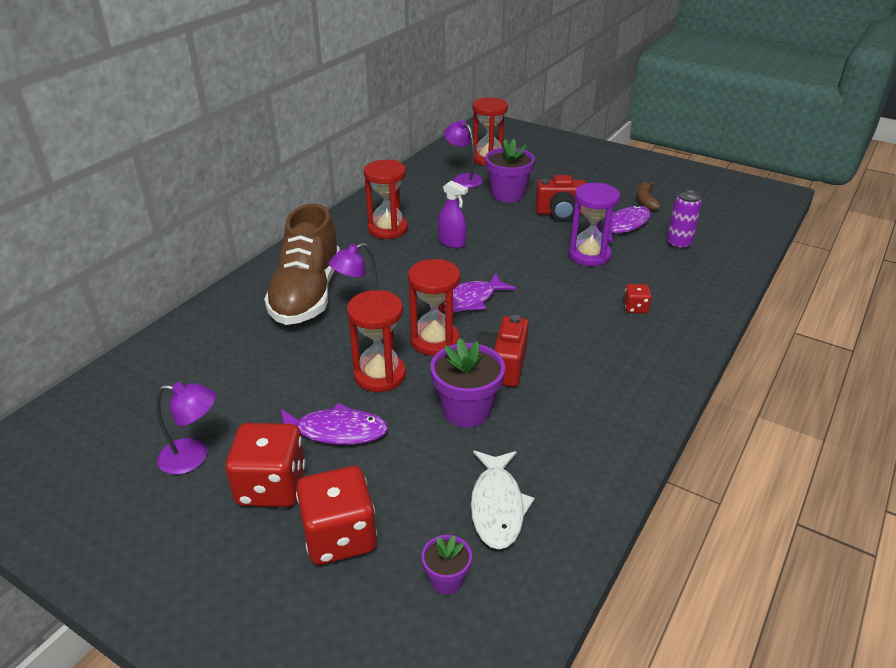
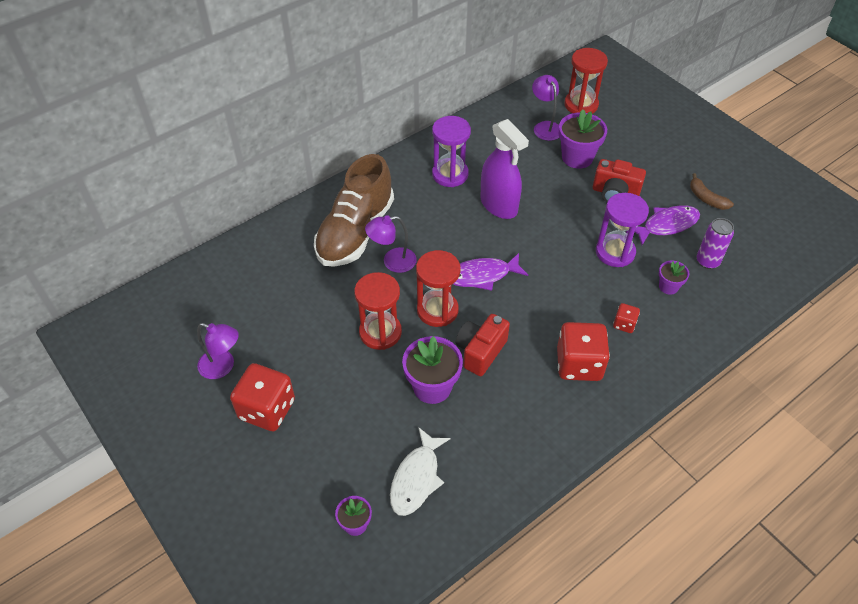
camera: 20 degrees right, 15 degrees up
(336, 431) = (328, 375): purple fish -> none
(339, 536) = (298, 466): red dice -> red dice (579, 364)
(388, 229) = (450, 174): red hourglass -> purple hourglass
(452, 242) = (499, 205): purple spray bottle -> purple spray bottle, size x1.72
(645, 201) = (706, 198): brown banana -> brown banana turned 60 degrees counterclockwise
(656, 270) = (668, 287): none -> purple flower pot

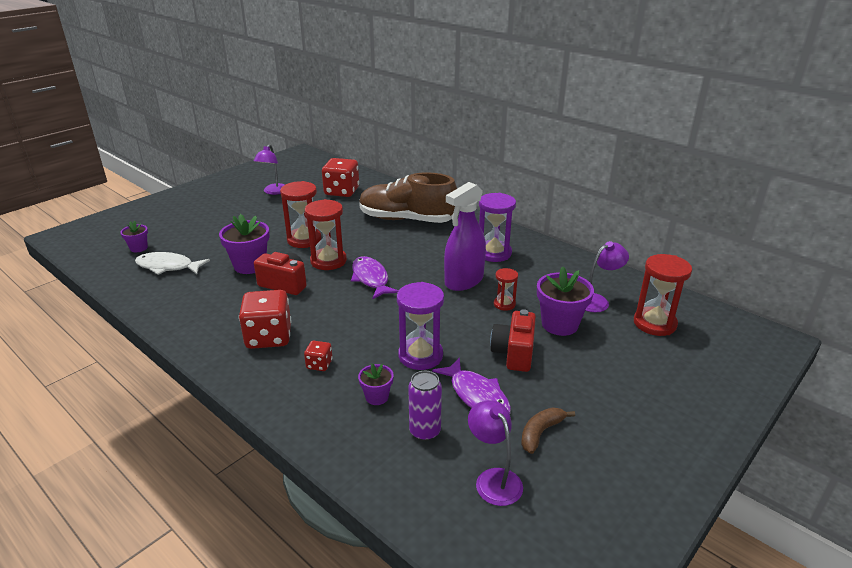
camera: 80 degrees right, 20 degrees down
(267, 409) = (237, 209): red dice -> red dice (341, 191)
(392, 262) = (378, 237): purple lamp -> purple lamp (493, 479)
(543, 185) = (504, 304): none -> red hourglass

